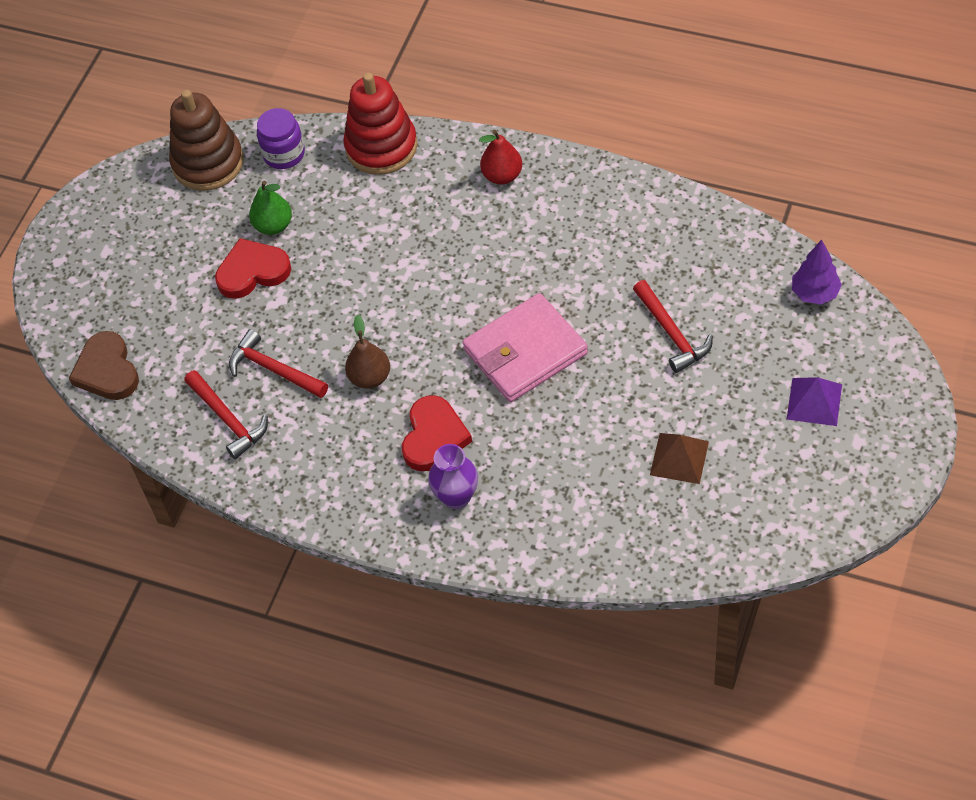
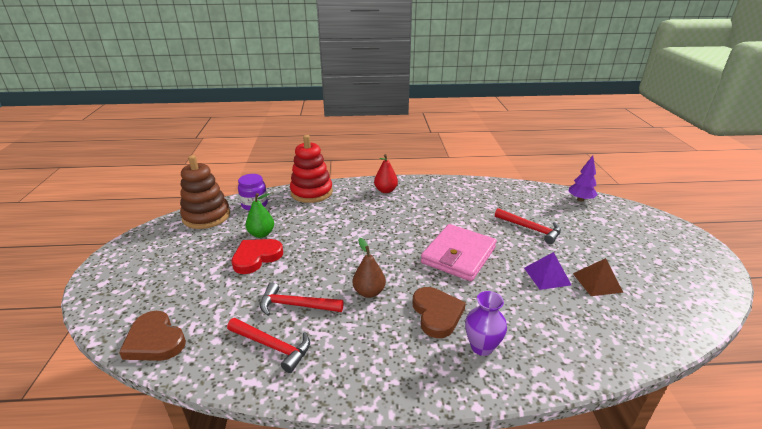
camera: 30 degrees left, 25 degrees down
(434, 437) = (437, 314): red heart -> brown heart
(814, 401) = (633, 239): purple pyramid -> purple pyramid (547, 276)

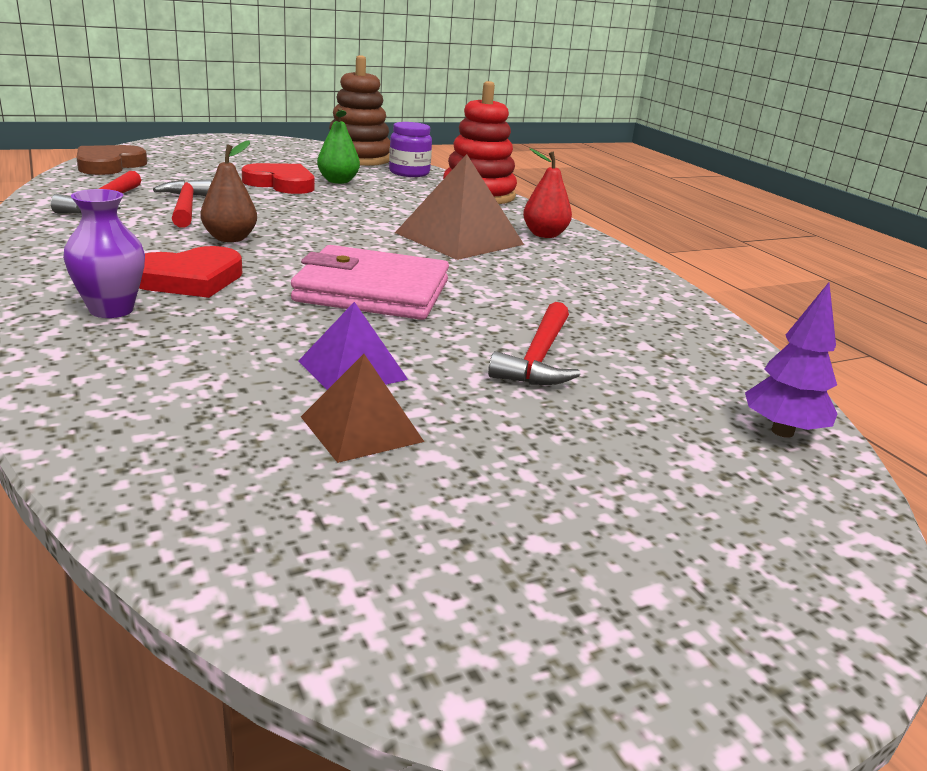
camera: 65 degrees right, 5 degrees down
(386, 215) = (459, 238): none -> brown pyramid
(437, 314) = (190, 279): brown heart -> red heart

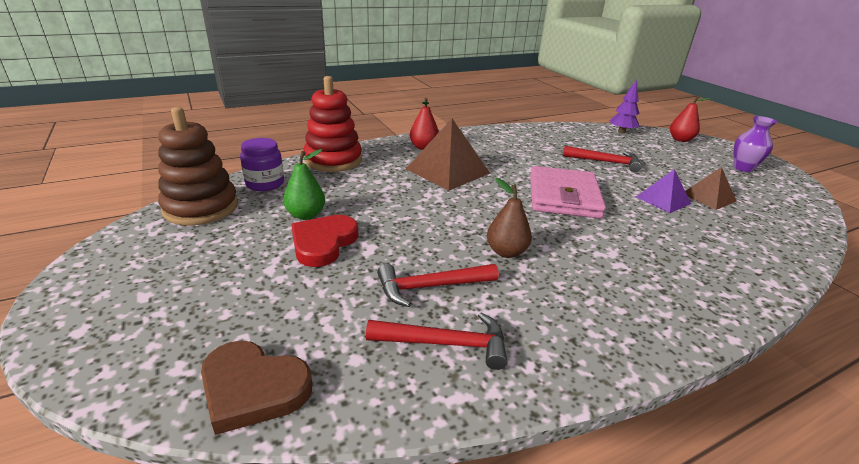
camera: 90 degrees left, 5 degrees up
(111, 310) = (676, 278): purple vase -> purple vase (743, 168)
(190, 279) = (600, 257): red heart -> none
(797, 530) = (680, 139): none -> red pear

